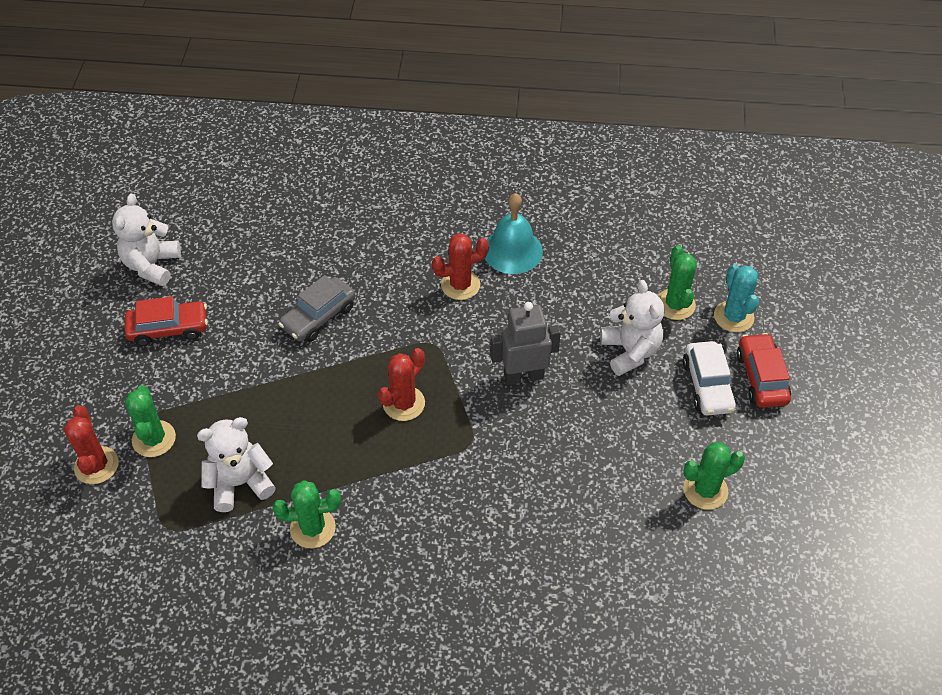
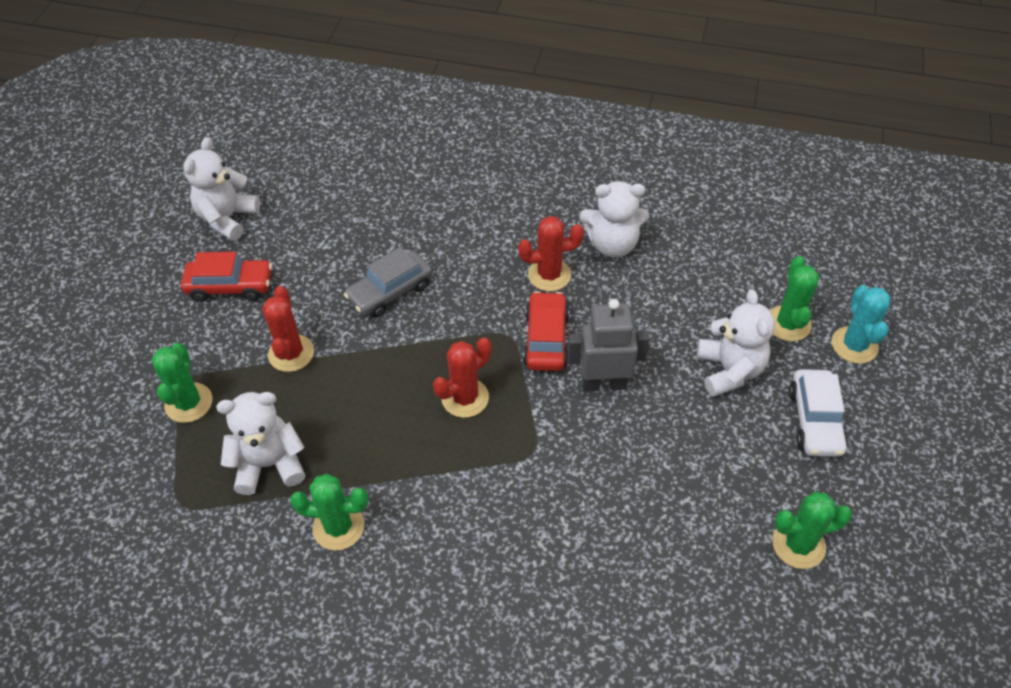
camera: 10 degrees right, 0 degrees up
(96, 465) = (122, 424): red cactus -> red cactus (291, 353)
(512, 250) = (612, 244): turquoise bell -> white teddy bear
(761, 377) = (880, 419): red car -> red car (546, 339)

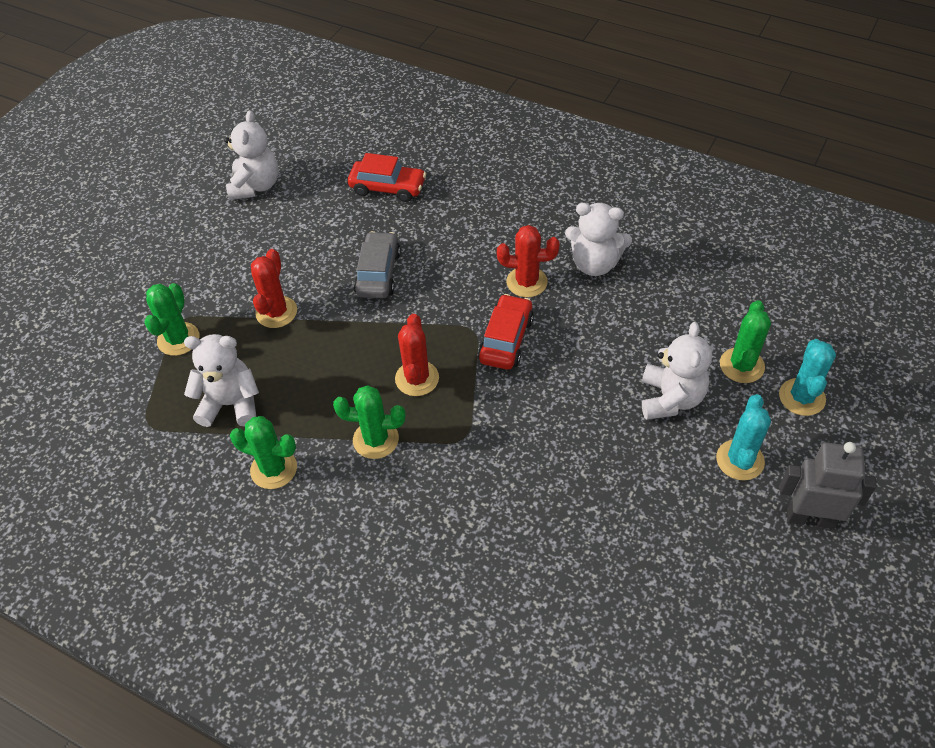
camera: 15 degrees right, 0 degrees up
(227, 218) = (256, 186): white teddy bear -> white teddy bear turned 150 degrees clockwise
(230, 286) = (241, 245): red car -> red car (388, 187)
(390, 292) = (378, 273): grey car -> grey car turned 120 degrees clockwise
(465, 398) = (417, 378): red cactus -> red cactus turned 60 degrees counterclockwise
(604, 383) = (547, 389): grey robot -> grey robot (810, 518)
(798, 544) = (687, 570): green cactus -> green cactus (375, 439)
(815, 420) = (740, 460): white car -> turquoise cactus

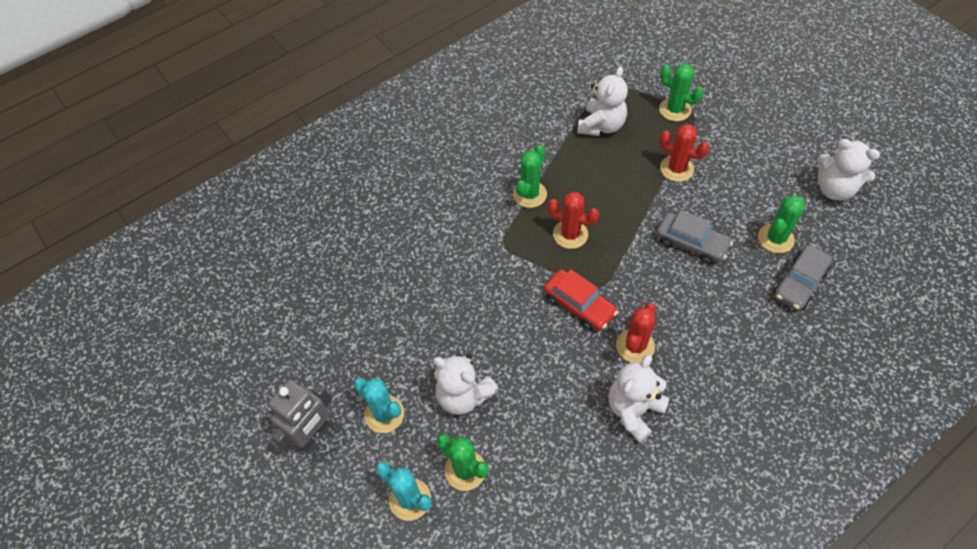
camera: 115 degrees right, 5 degrees up
(274, 469) = (536, 136): green cactus -> green cactus (775, 238)
(388, 187) = (799, 283): red car -> grey car

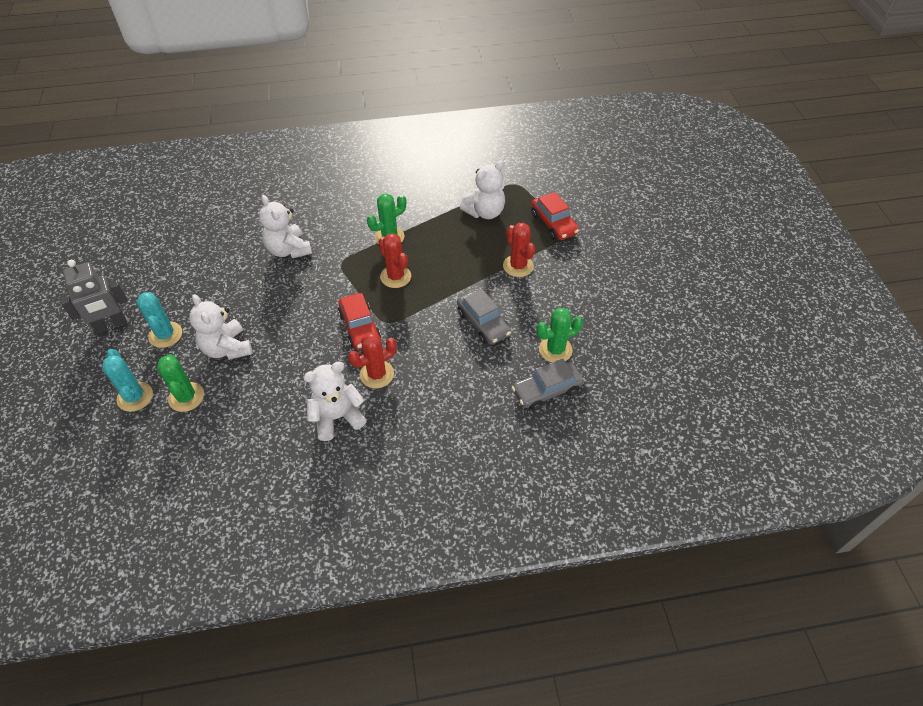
camera: 25 degrees right, 5 degrees down
(675, 109) = (553, 224): green cactus -> red car
(834, 189) = (638, 335): white teddy bear -> white teddy bear (288, 250)

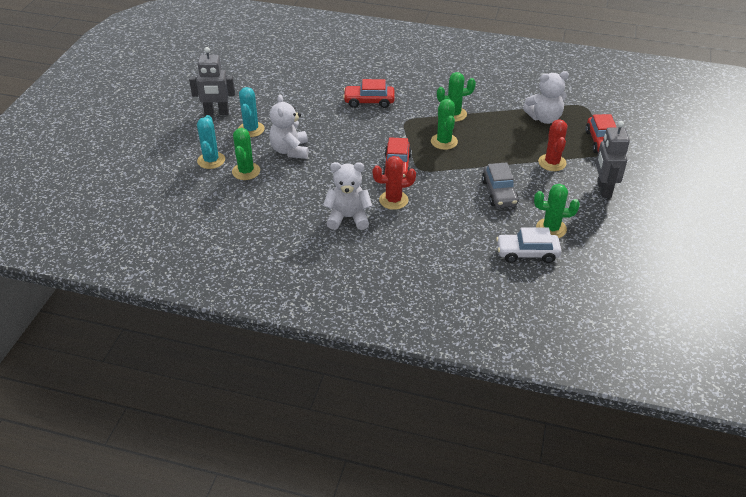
camera: 25 degrees right, 10 degrees down
(288, 250) = (369, 101): white teddy bear -> red car
(395, 276) = (444, 141): red cactus -> green cactus
(546, 391) = (527, 253): grey car -> white car
(582, 281) = (603, 189): none -> grey robot

